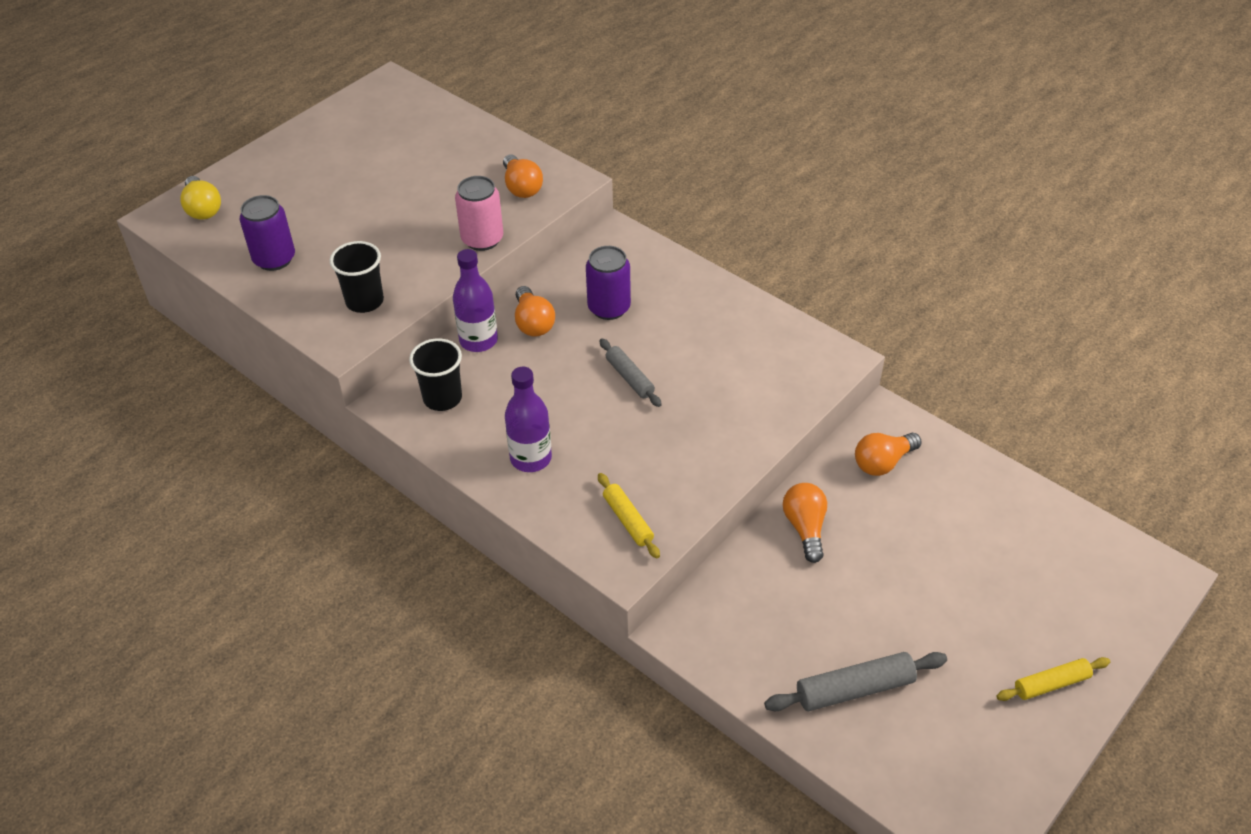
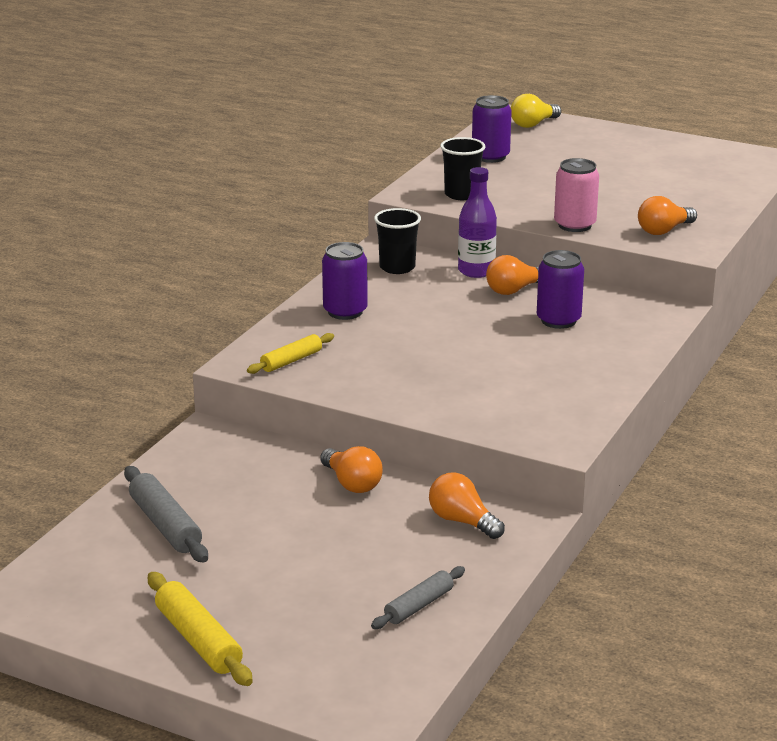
camera: 75 degrees right, 20 degrees down
(531, 458) = (345, 312): purple bottle -> purple can
(629, 377) = (468, 341): grey rolling pin -> grey rolling pin (419, 606)
(805, 528) = (352, 483): orange light bulb -> orange light bulb turned 75 degrees clockwise
(1051, 684) = (198, 640): yellow rolling pin -> yellow rolling pin, size x1.52

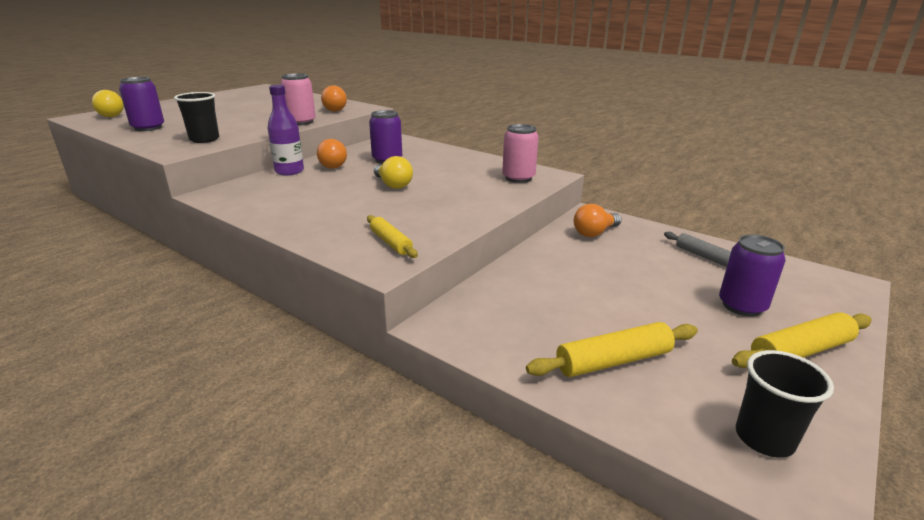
camera: 80 degrees left, 0 degrees up
(165, 525) = (613, 361): grey rolling pin -> yellow rolling pin
(345, 312) = (314, 215): purple can -> purple can (742, 306)
(352, 483) = (542, 264): orange light bulb -> none
(397, 267) = (252, 192): black cup -> black cup (764, 438)
(460, 338) = (393, 185): none -> yellow light bulb
(533, 419) = (518, 178): none -> pink can

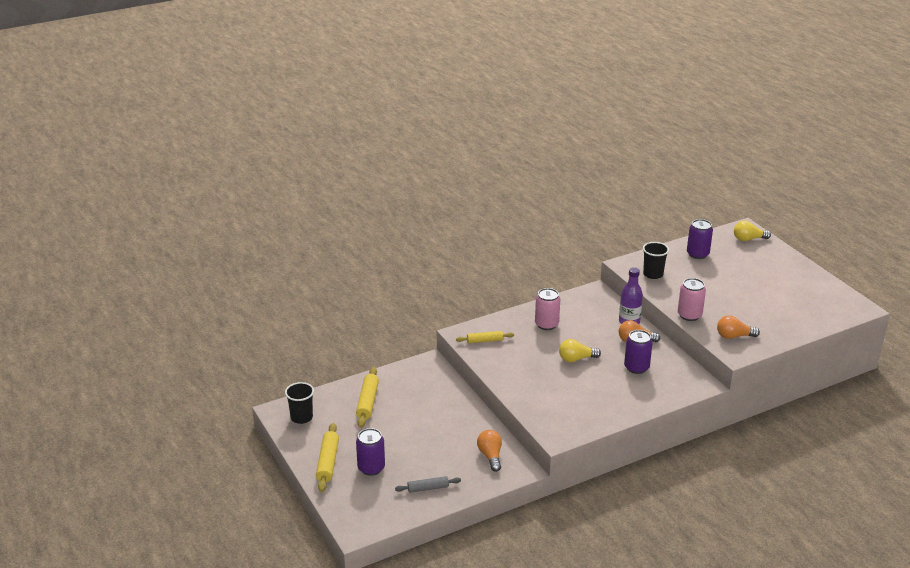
camera: 115 degrees right, 5 degrees up
(518, 178) = (559, 418): pink can -> pink can (546, 324)

